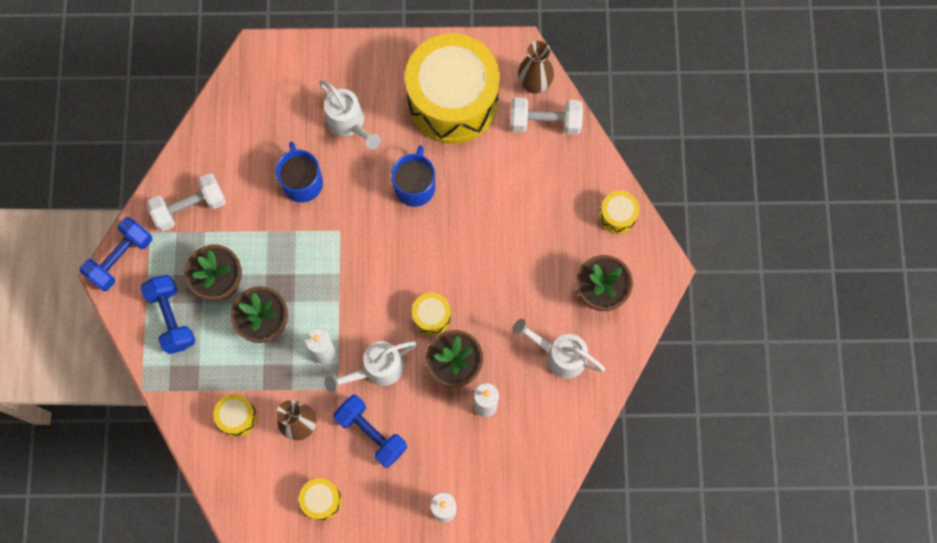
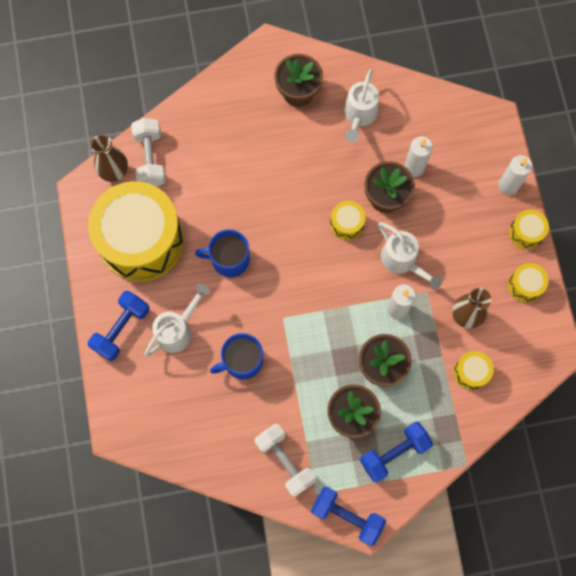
camera: 100 degrees left, 0 degrees up
(371, 433) = (459, 255): blue dumbbell -> blue dumbbell (121, 329)
(617, 216) = (228, 88): yellow drum -> yellow drum (526, 233)

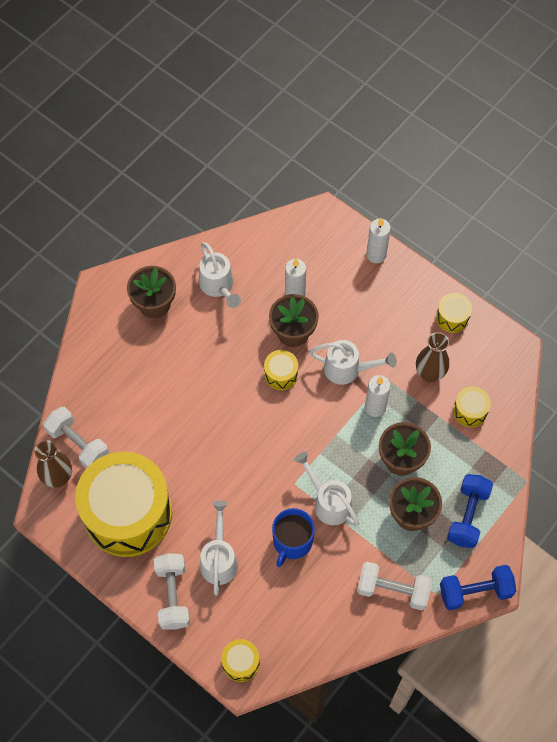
camera: 40 degrees left, 10 degrees down
(121, 329) = (173, 595): blue dumbbell -> white dumbbell
(229, 259) = (212, 472): blue mug -> none
(296, 353) = (328, 502): none -> white watering can
(526, 233) = (419, 279): yellow drum -> yellow drum (241, 663)

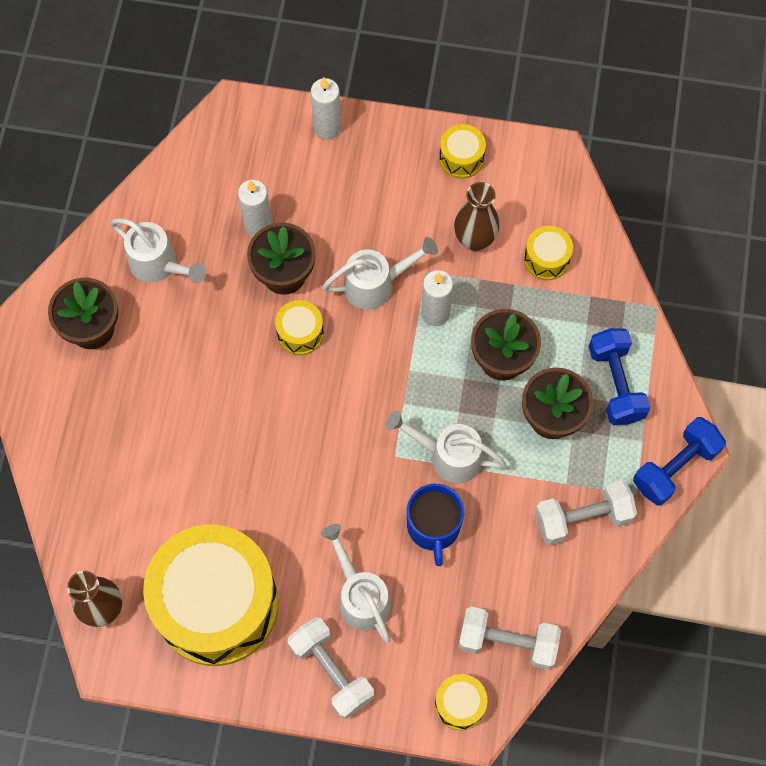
camera: 30 degrees left, 5 degrees up
(78, 444) = (102, 553): white dumbbell -> white dumbbell (507, 642)

